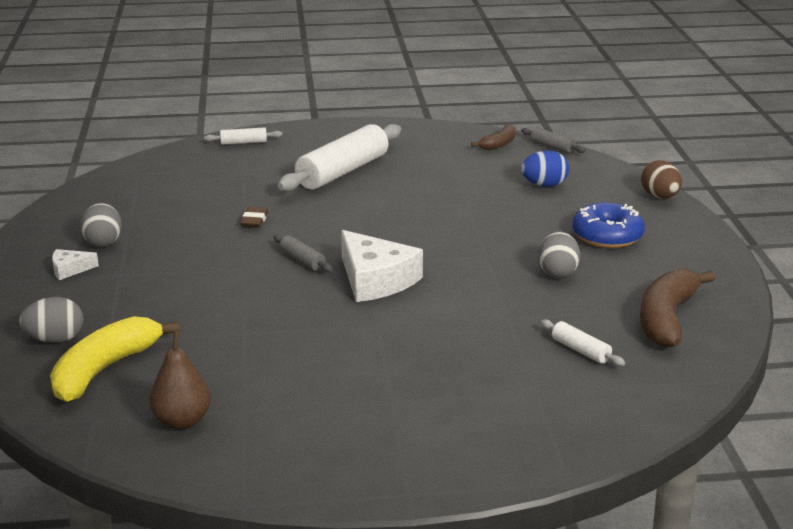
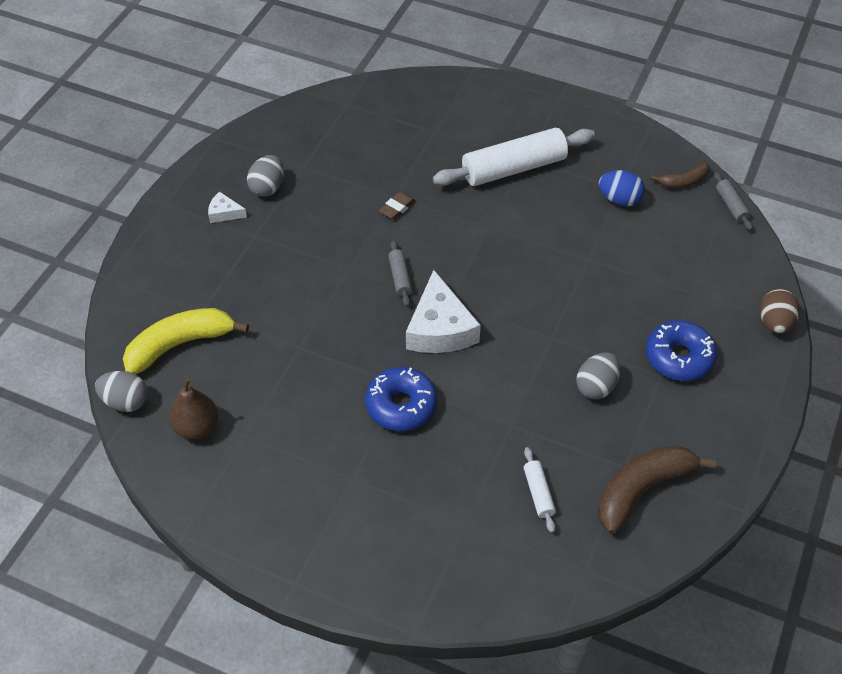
camera: 30 degrees right, 25 degrees up
(55, 339) = (168, 294): grey egg -> grey egg (126, 402)
(243, 142) = (458, 92): white rolling pin -> none
(390, 338) = (401, 405): none -> blue donut
(544, 185) = (678, 261): blue egg -> blue egg (619, 200)

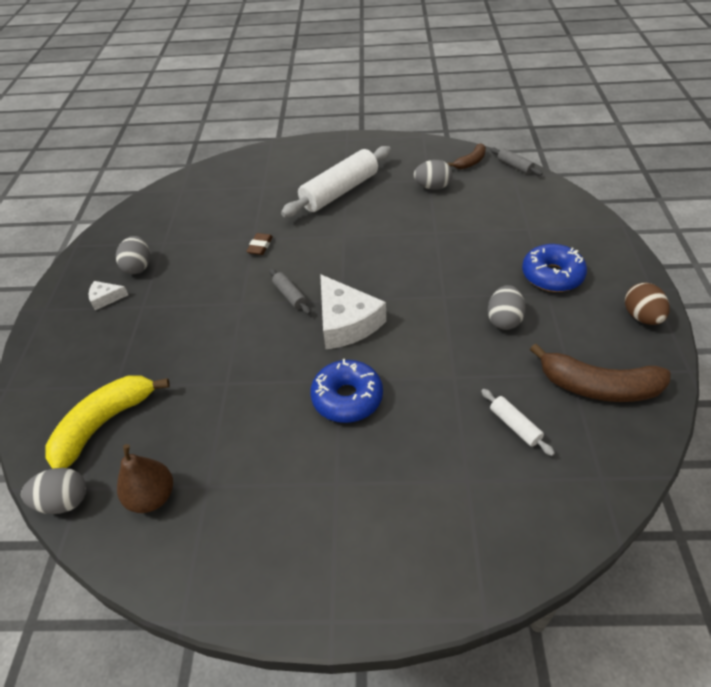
camera: 20 degrees left, 5 degrees down
(619, 200) = (432, 187): blue egg -> grey egg
(642, 490) = (598, 387): brown banana -> brown banana turned 105 degrees counterclockwise
(774, 323) = (602, 228): brown egg -> brown egg (641, 317)

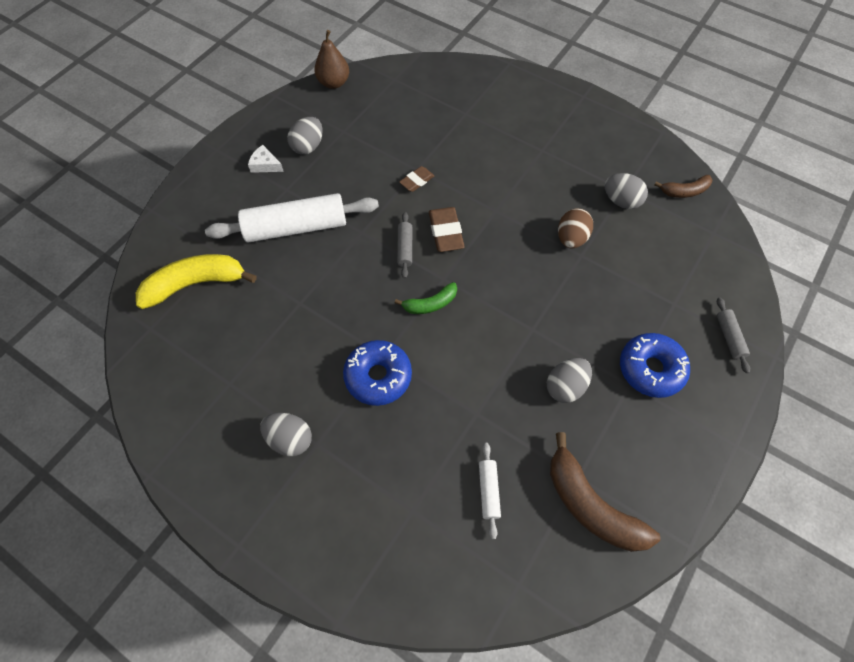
camera: 30 degrees right, 15 degrees up
(64, 501) = (134, 332): grey egg -> grey egg (290, 439)
(152, 497) = (189, 368): brown pear -> brown pear (334, 83)
(315, 268) = (445, 232): none -> brown eraser
(339, 191) = (529, 157): white rolling pin -> white rolling pin (296, 227)
(346, 322) = (430, 304): white cheese -> green banana
(514, 166) = (726, 221): grey rolling pin -> grey rolling pin (729, 337)
(641, 317) = (696, 466): brown egg -> brown egg (571, 238)

